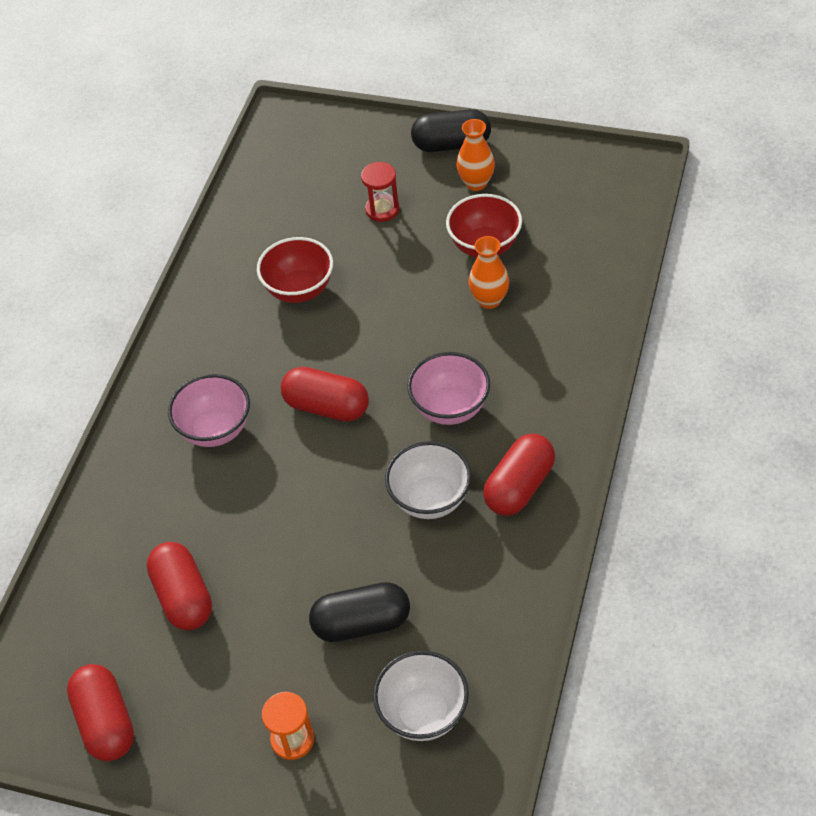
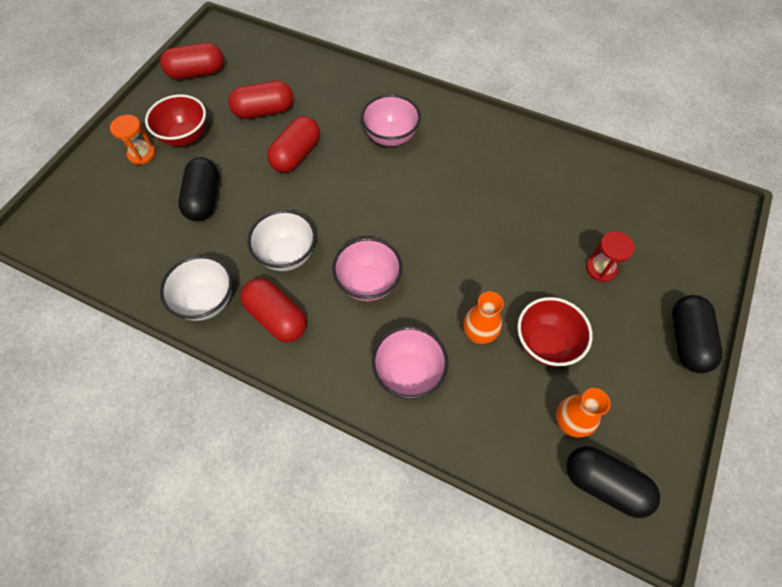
camera: 95 degrees right, 10 degrees up
(299, 290) = (514, 198): red bowl -> red bowl (185, 137)
(326, 407) = (393, 202): red capsule -> red capsule (296, 155)
(423, 713) = (123, 223): white bowl -> white bowl (206, 301)
(476, 183) = (630, 352): orange vase -> orange vase (569, 422)
(551, 351) = (408, 373): none -> pink bowl
(613, 195) = (604, 484): none -> black capsule

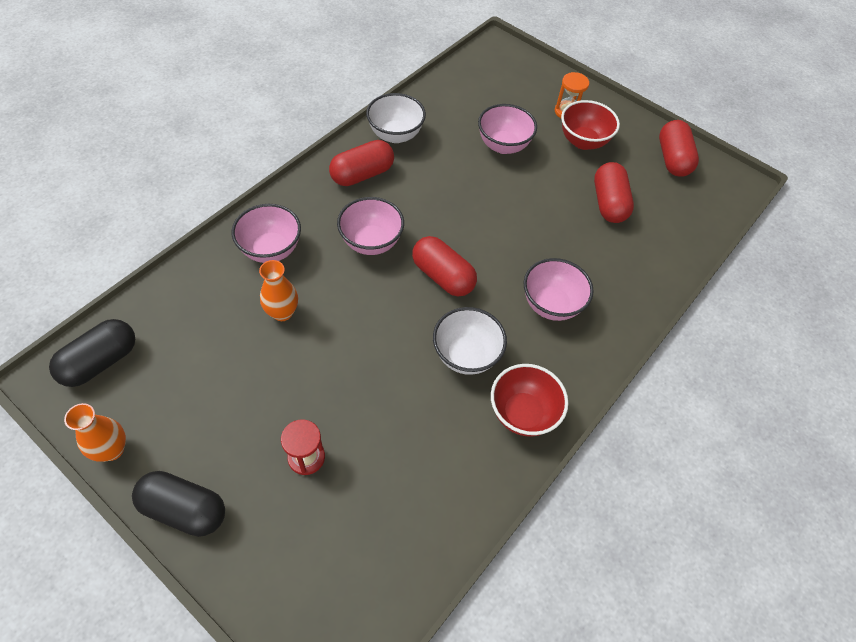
camera: 100 degrees right, 5 degrees down
(204, 199) = (503, 145): black capsule -> pink bowl
(287, 255) = (423, 191): white bowl -> white bowl (466, 355)
(296, 155) = (542, 218): red capsule -> red capsule (443, 276)
(545, 343) = (247, 366): red bowl -> red bowl (522, 413)
(569, 422) = (165, 356): orange vase -> orange vase (112, 449)

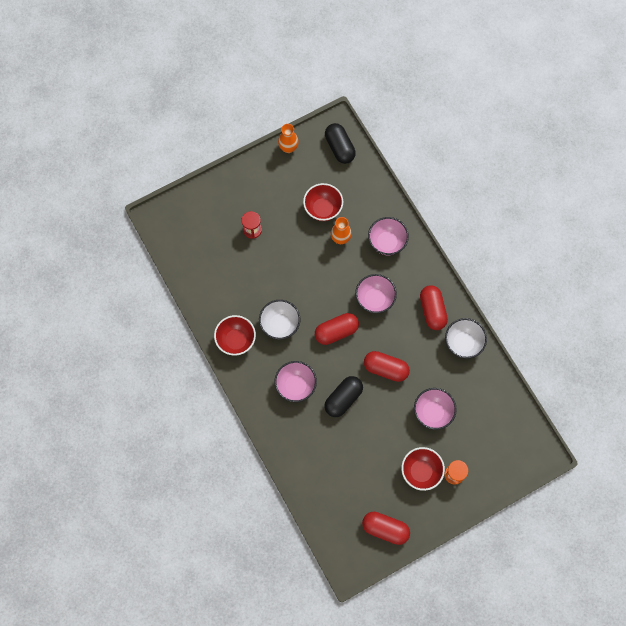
camera: 115 degrees right, 15 degrees up
(184, 509) = (247, 173): black capsule -> black capsule (343, 399)
(233, 353) = (323, 209): none -> red bowl
(608, 203) = (360, 460): red capsule -> red capsule (385, 369)

